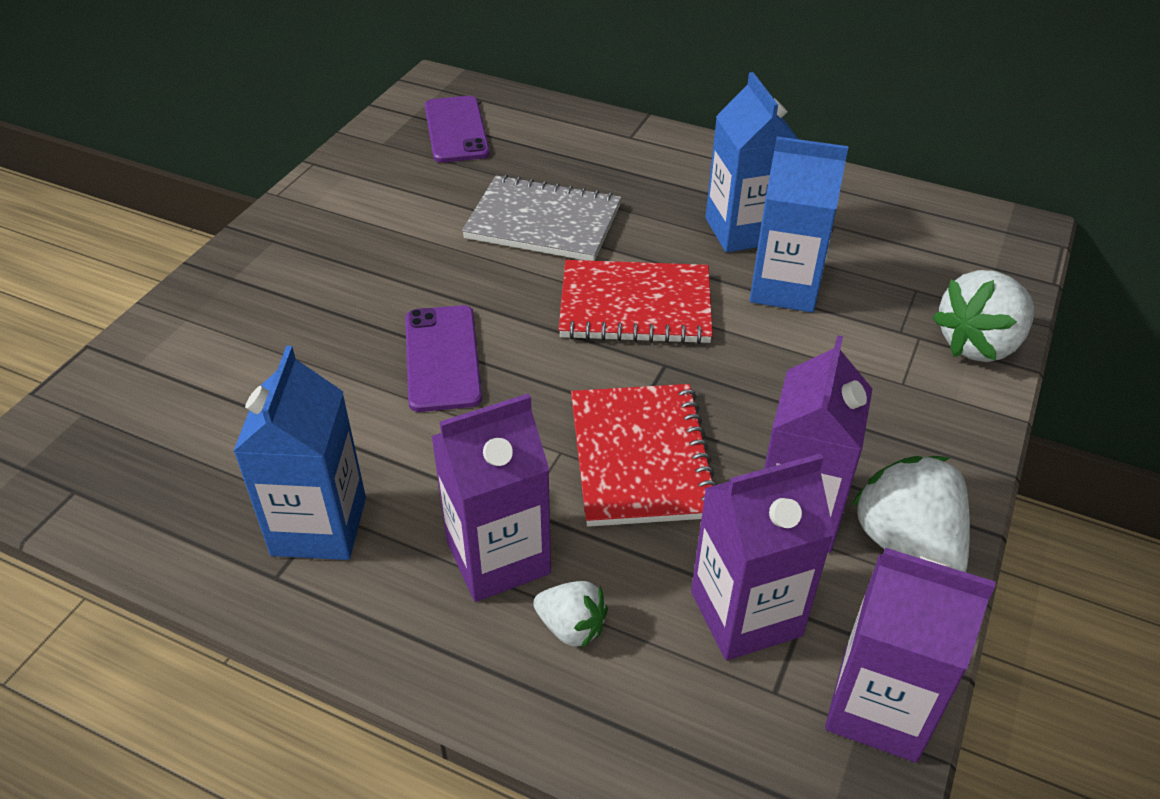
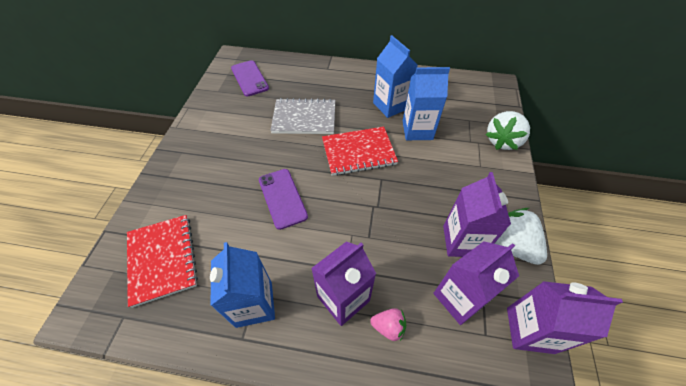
camera: 15 degrees left, 10 degrees up
(571, 627) = (388, 327): white strawberry -> pink strawberry
(640, 457) = (387, 229): red notebook -> red notebook (162, 259)

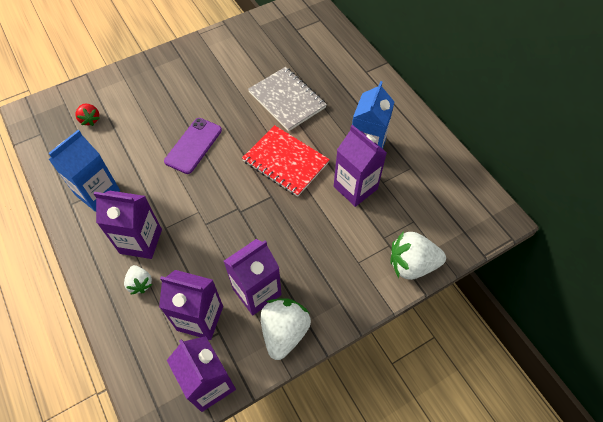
camera: 50 degrees right, 5 degrees up
(162, 259) = (90, 119): red notebook -> red strawberry
(249, 78) = (294, 32): purple phone -> none
(388, 327) = (140, 283): pink strawberry -> white strawberry
(417, 130) = (355, 187): blue carton -> purple carton

